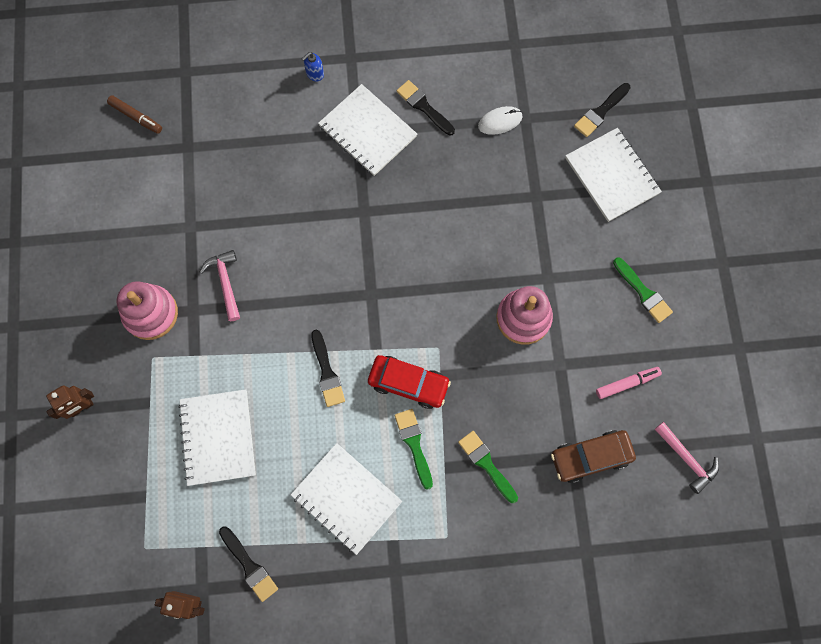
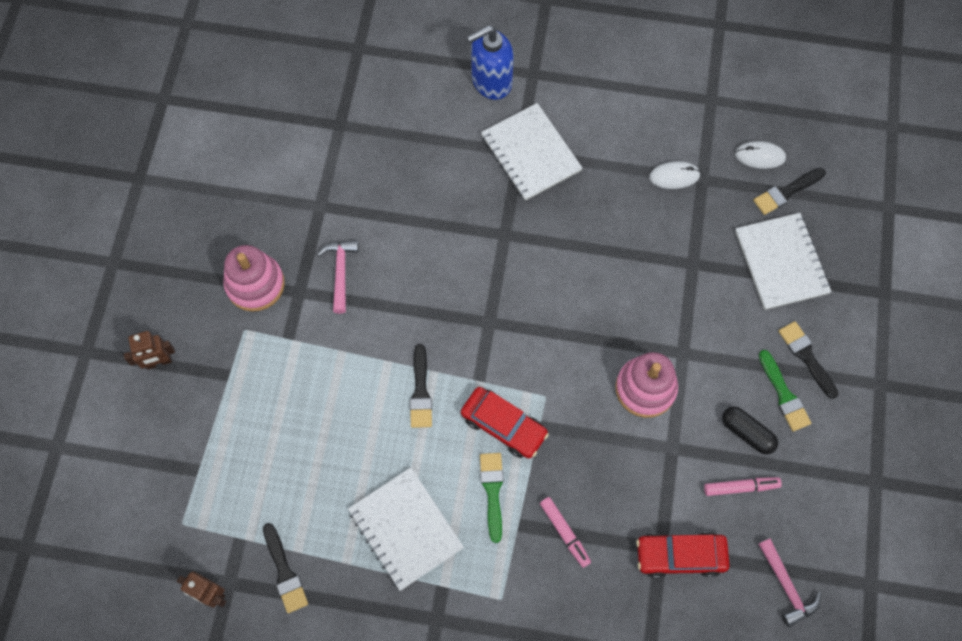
camera: 15 degrees right, 5 degrees down
(136, 117) = (295, 82): brown marker -> none
(218, 437) = (289, 429): white notebook -> none
(314, 74) = (491, 81): blue soap dispenser -> blue soap dispenser, size x2.18
(424, 107) = (597, 142): black brush -> black brush (806, 356)
(486, 464) = (564, 533): green brush -> pink marker
(569, 85) = (759, 156): none -> white mouse
(590, 457) = (680, 556): brown car -> red car
(620, 334) = (747, 433): none -> black capsule

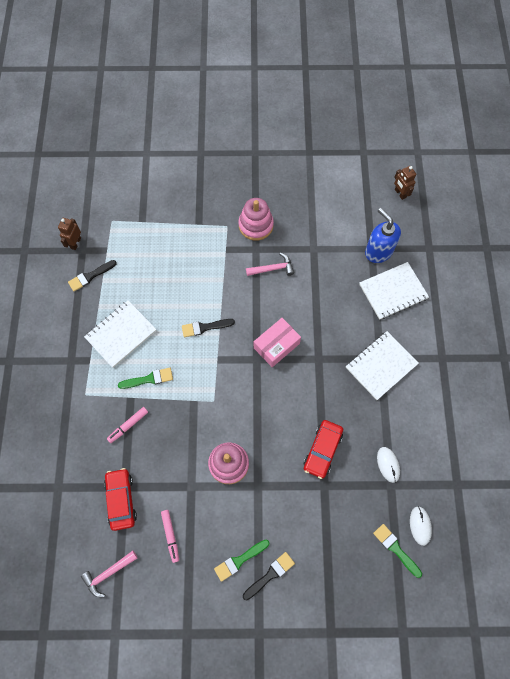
camera: 80 degrees right, 0 degrees up
(159, 362) = (200, 188): brown robot -> brown robot (400, 193)
(472, 289) = (276, 345): none -> pink box
(491, 81) = (428, 332): blue soap dispenser -> blue soap dispenser (378, 251)
(503, 425) = (190, 379): red car -> red car (322, 450)
(747, 433) = (208, 536): black capsule -> none
(781, 262) = (339, 550): white notebook -> white notebook (393, 291)
(786, 192) = (395, 548): black brush -> green brush

